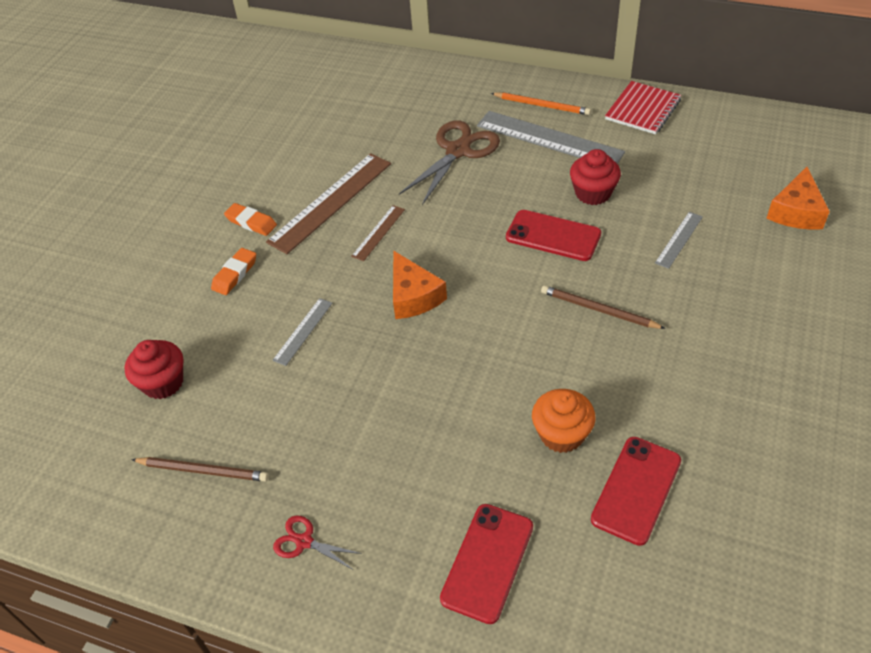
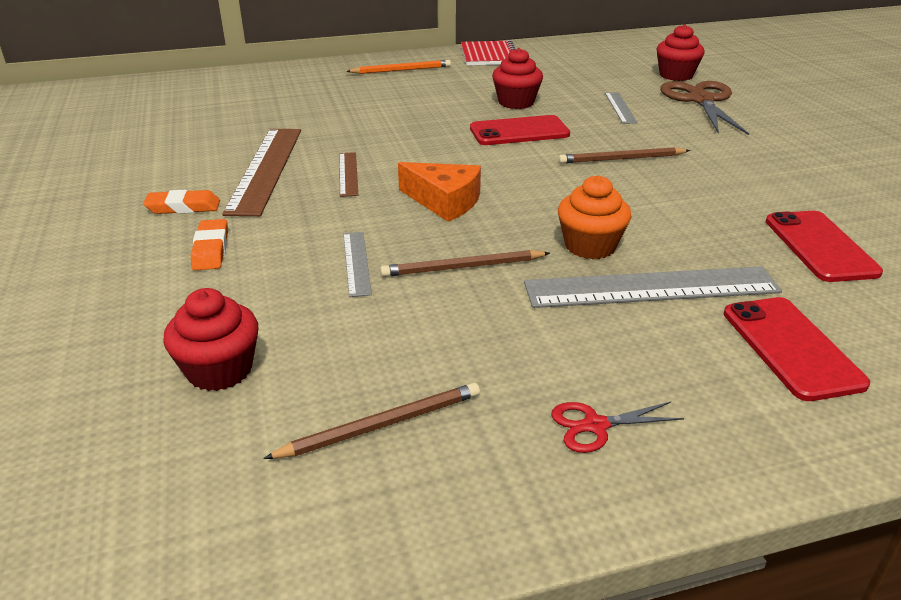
camera: 40 degrees left, 15 degrees down
(360, 370) = (462, 267): none -> brown pencil
(458, 151) = (359, 109): brown scissors -> brown scissors (701, 100)
(549, 139) = (434, 85): grey ruler -> grey ruler (651, 287)
(561, 434) = (711, 238): orange cupcake -> orange cupcake (590, 246)
(796, 211) = (676, 75): orange cheese -> red cupcake

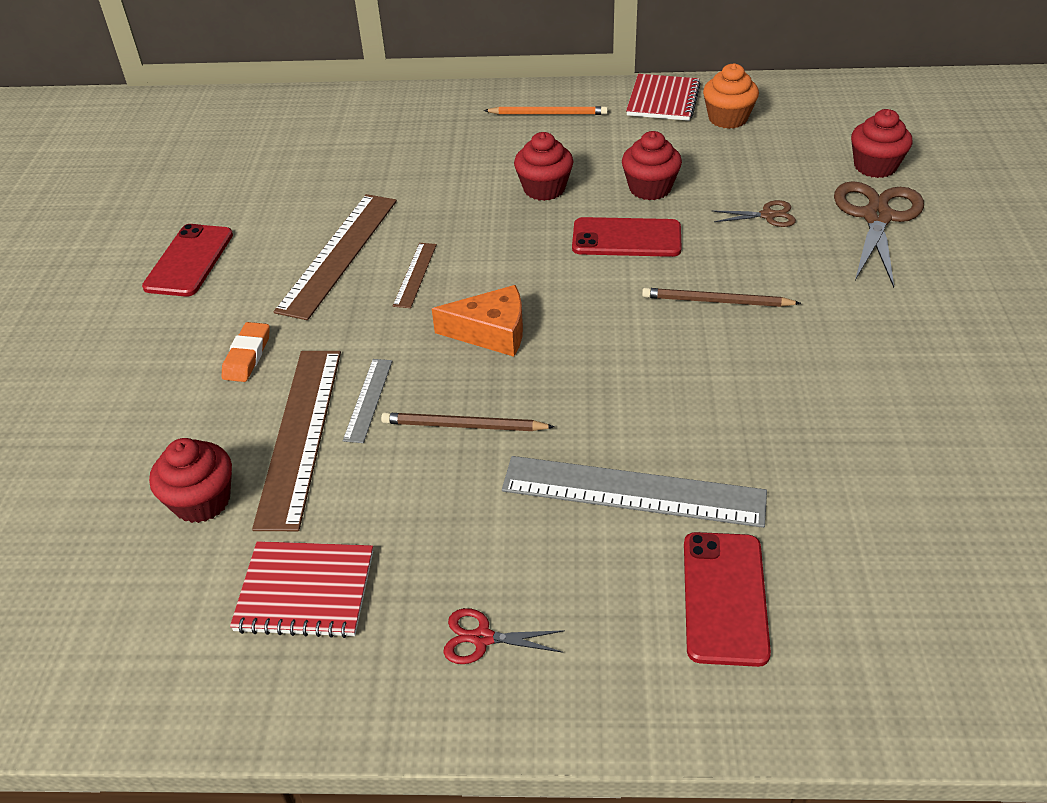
camera: 20 degrees right, 10 degrees up
(183, 207) = (243, 295): orange eraser -> none
(301, 299) = (300, 434): none -> brown ruler
(382, 425) = (305, 591): brown pencil -> red notebook
(428, 111) = (544, 189): none -> red cupcake
(444, 201) = (491, 332): orange cheese -> orange cheese turned 45 degrees counterclockwise
(590, 246) = (605, 423): orange cupcake -> orange cupcake (727, 118)
(620, 107) = (768, 215): grey ruler -> brown scissors
(820, 246) = (854, 474): red phone -> red phone (189, 261)

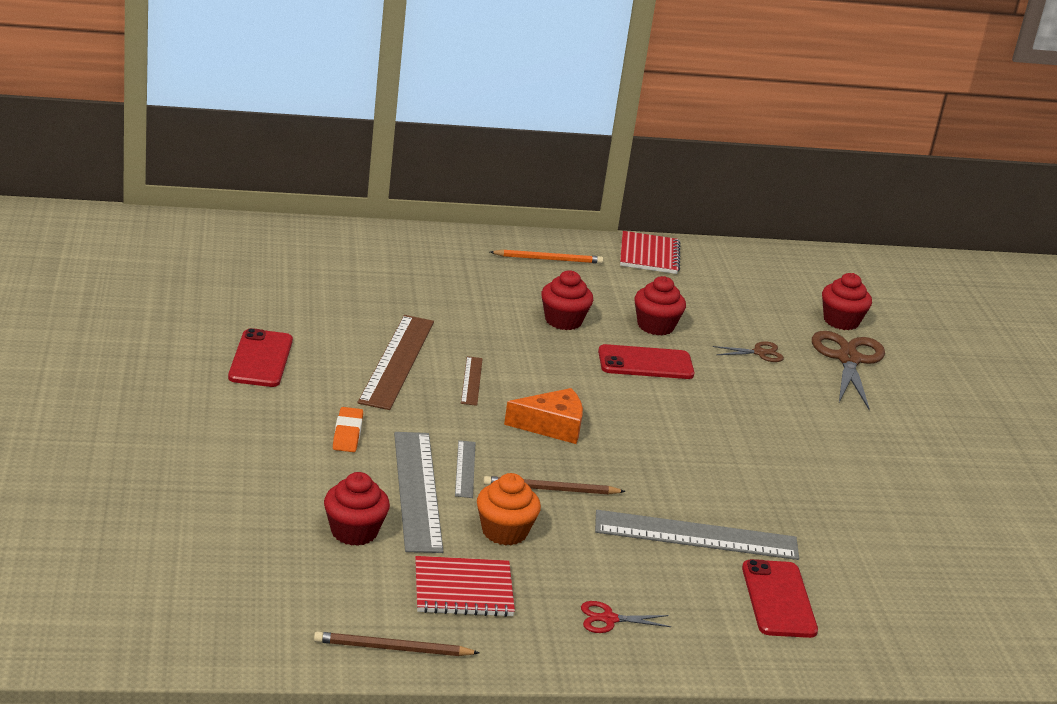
camera: 15 degrees left, 15 degrees down
(300, 434) = (417, 490): brown ruler -> grey ruler
(716, 301) = (731, 413): brown pencil -> brown pencil (392, 648)
(727, 118) = (709, 274): orange cupcake -> orange cupcake (504, 532)

